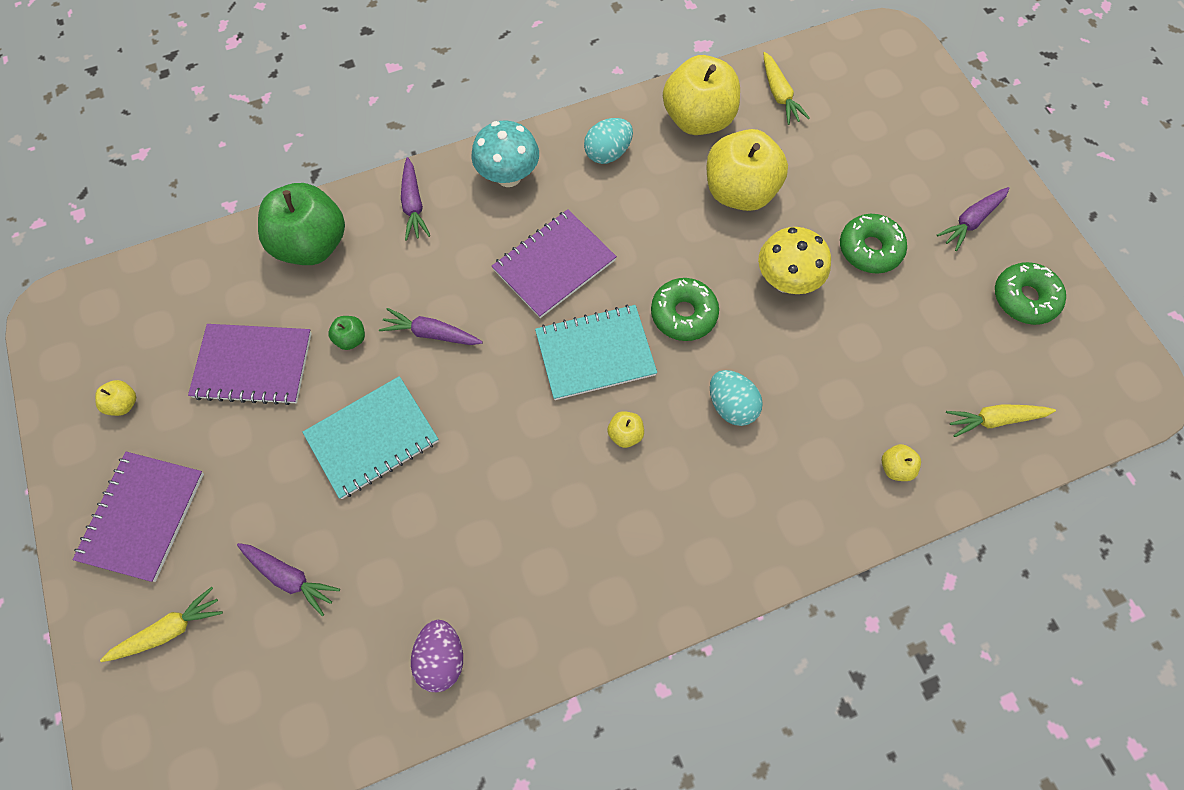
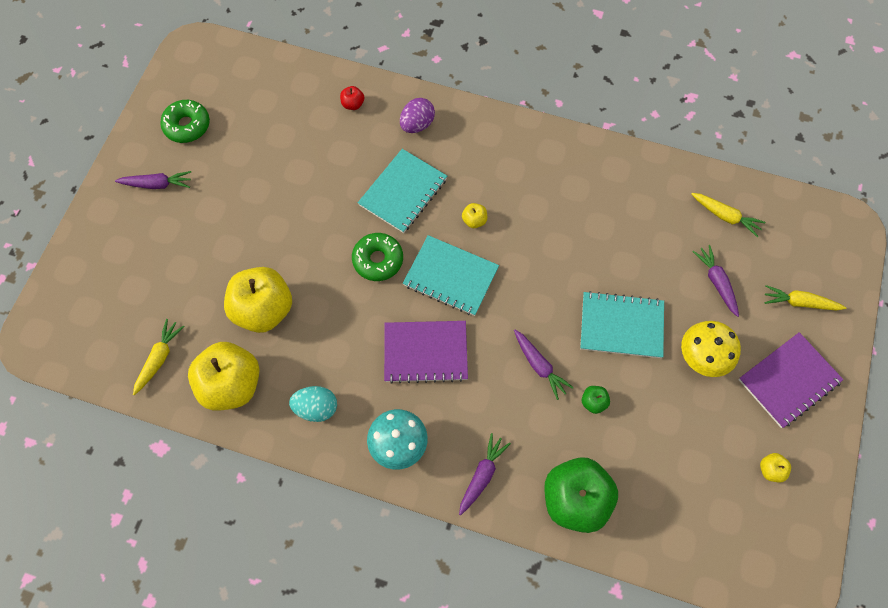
camera: 140 degrees left, 0 degrees up
(253, 365) = (669, 432): purple notebook -> none
(441, 657) = (657, 187): purple egg -> purple egg (417, 124)
(731, 405) = (403, 192): turquoise egg -> turquoise notebook
(785, 281) = (300, 233): yellow mushroom -> yellow mushroom (701, 358)
(869, 249) = (232, 214): green donut -> none
(895, 467) = (353, 104): yellow apple -> red apple
(994, 420) = (279, 87): yellow carrot -> yellow carrot (725, 216)

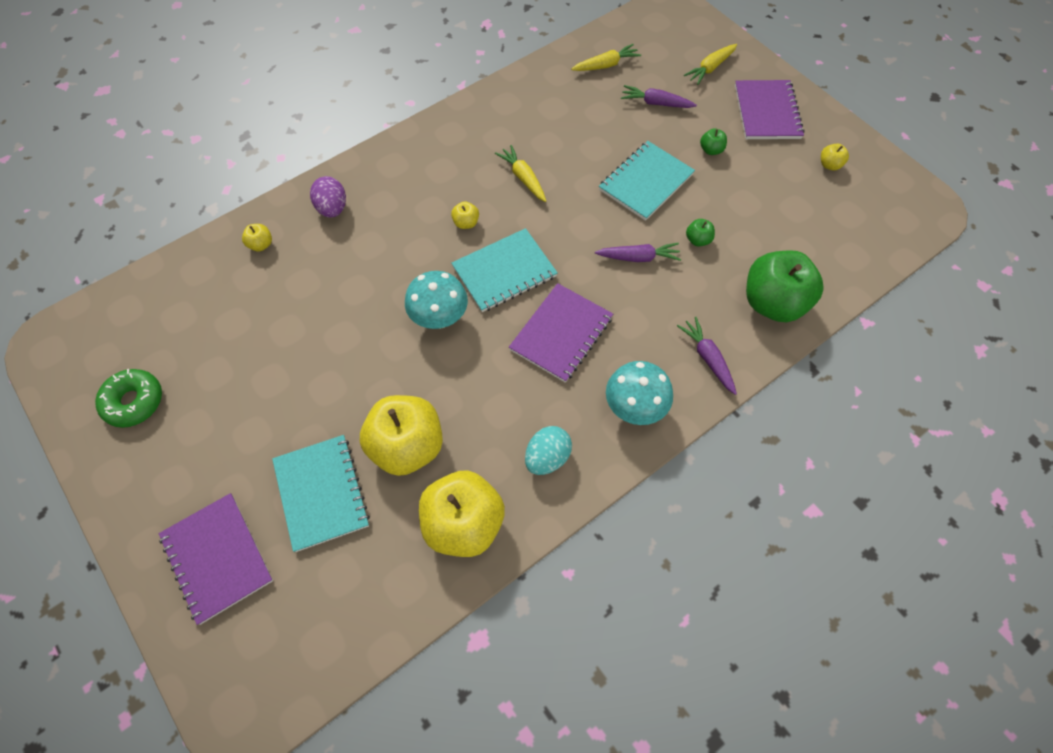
camera: 55 degrees left, 5 degrees down
(118, 253) = (217, 558): none -> purple notebook
(157, 184) = (173, 470): purple carrot -> none
(159, 358) = (377, 582): yellow carrot -> yellow carrot (523, 178)
(353, 104) = (261, 245): red apple -> yellow apple
(378, 260) = (439, 318): green donut -> turquoise mushroom
(403, 192) = (389, 259): turquoise notebook -> turquoise notebook (321, 493)
(701, 358) = (711, 150): yellow mushroom -> green apple

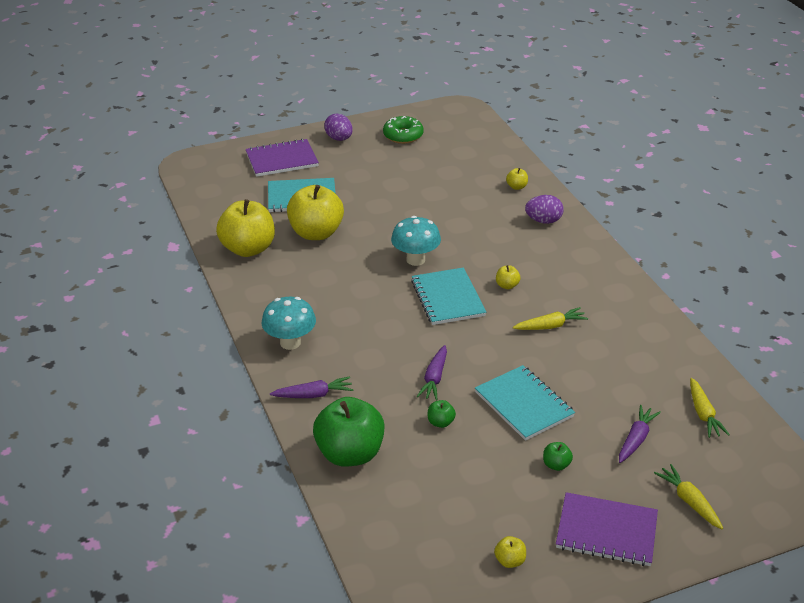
camera: 105 degrees right, 25 degrees down
(146, 490) = (339, 139): none -> purple egg
(547, 457) = (274, 292): turquoise egg -> none
(561, 334) = (374, 318): purple notebook -> none

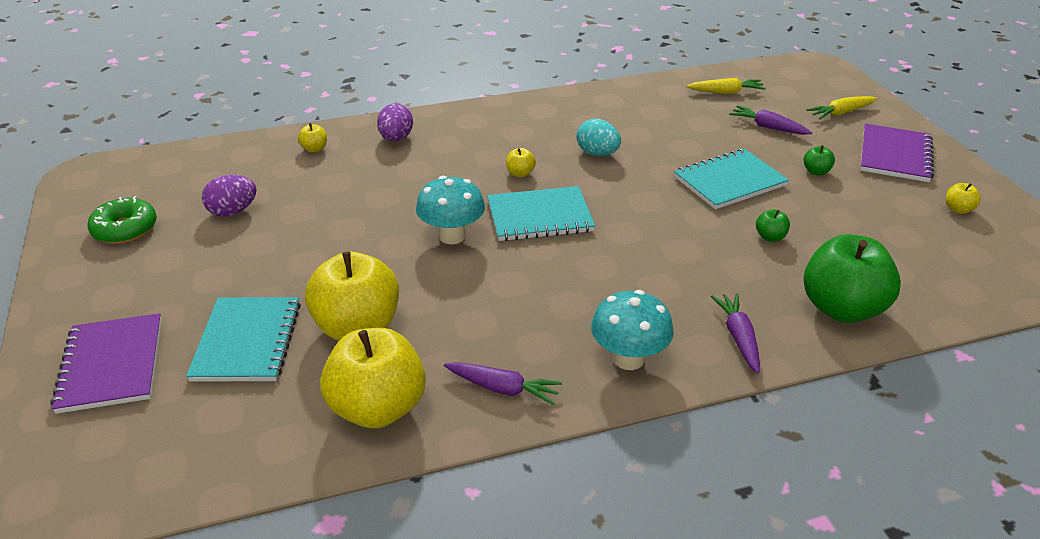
camera: 85 degrees left, 0 degrees up
(339, 139) = (87, 294): purple egg -> purple egg (233, 211)
(434, 378) = (693, 236): purple carrot -> purple carrot (502, 388)
(550, 326) = (597, 153): yellow carrot -> turquoise egg

